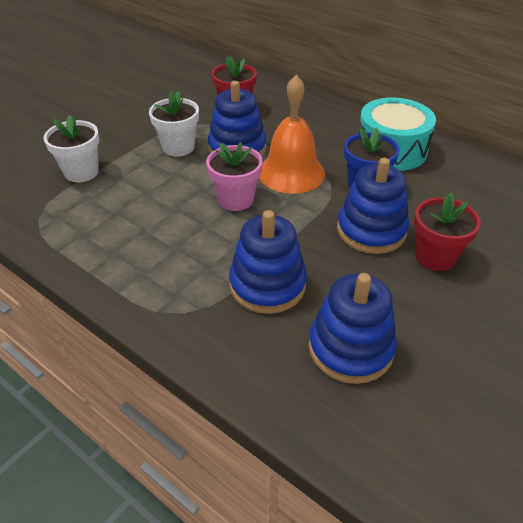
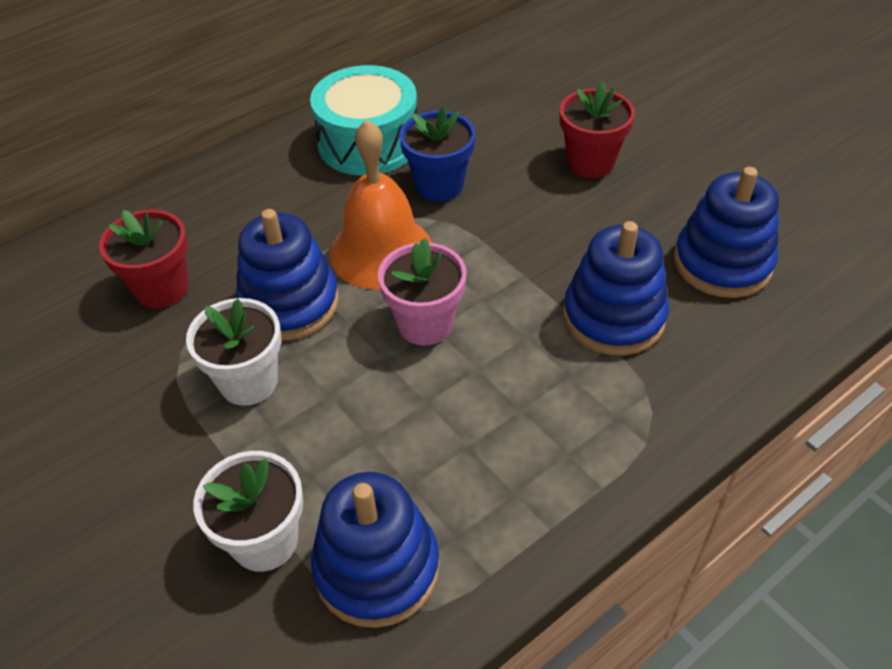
camera: 75 degrees left, 5 degrees up
(371, 230) = (532, 201): blue stacking toy -> blue stacking toy (377, 568)

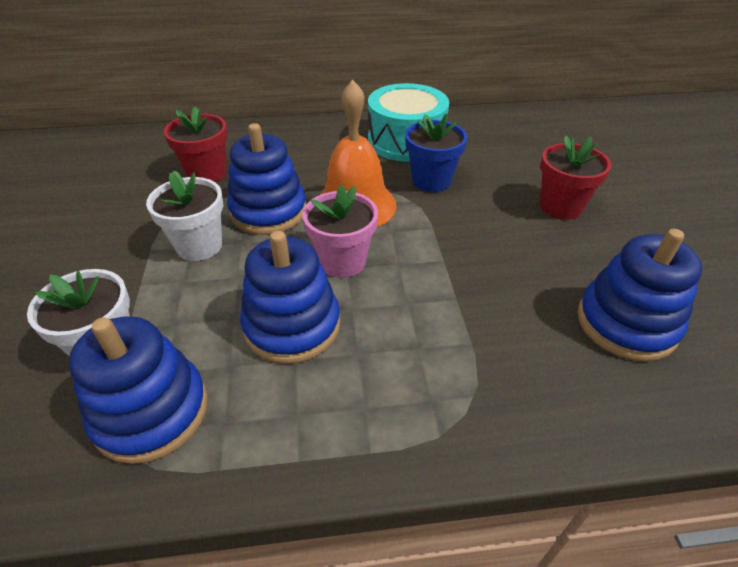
camera: 30 degrees right, 5 degrees down
(613, 317) = (492, 321): blue stacking toy -> blue stacking toy (292, 325)

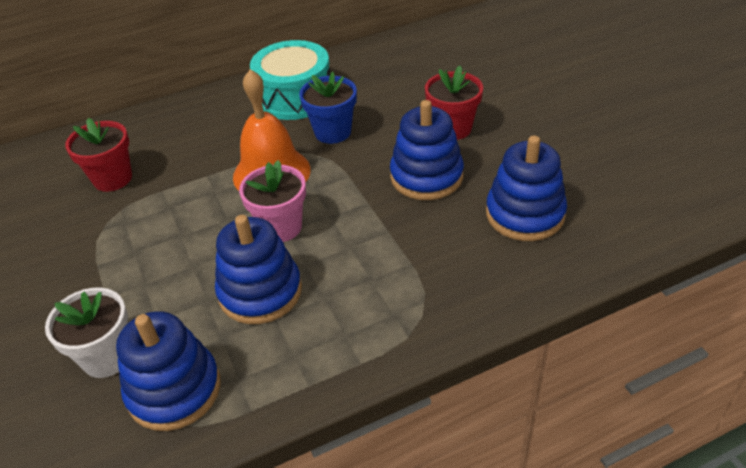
camera: 15 degrees left, 0 degrees up
(199, 246) = (142, 249): white flower pot -> none
(268, 211) = (193, 200): blue stacking toy -> blue stacking toy (426, 176)

